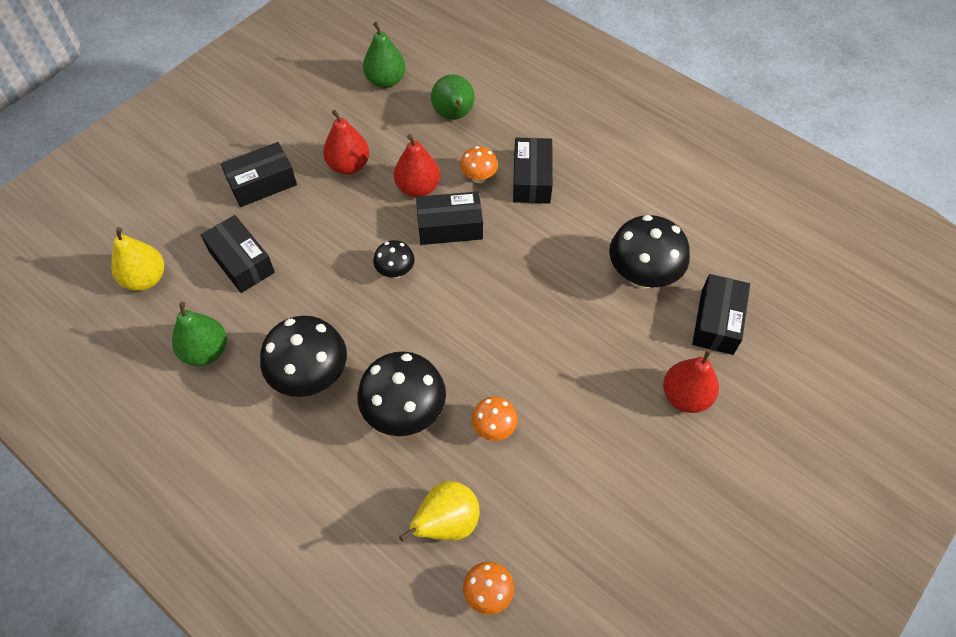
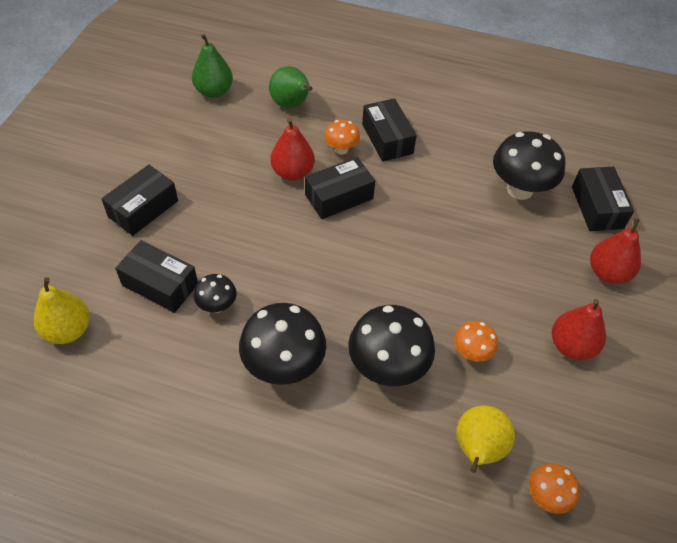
camera: 25 degrees left, 5 degrees down
(206, 351) = (167, 378): green pear -> none
(349, 165) = (218, 171): red pear -> red pear (571, 346)
(395, 271) = (311, 248): black mushroom -> black mushroom (217, 306)

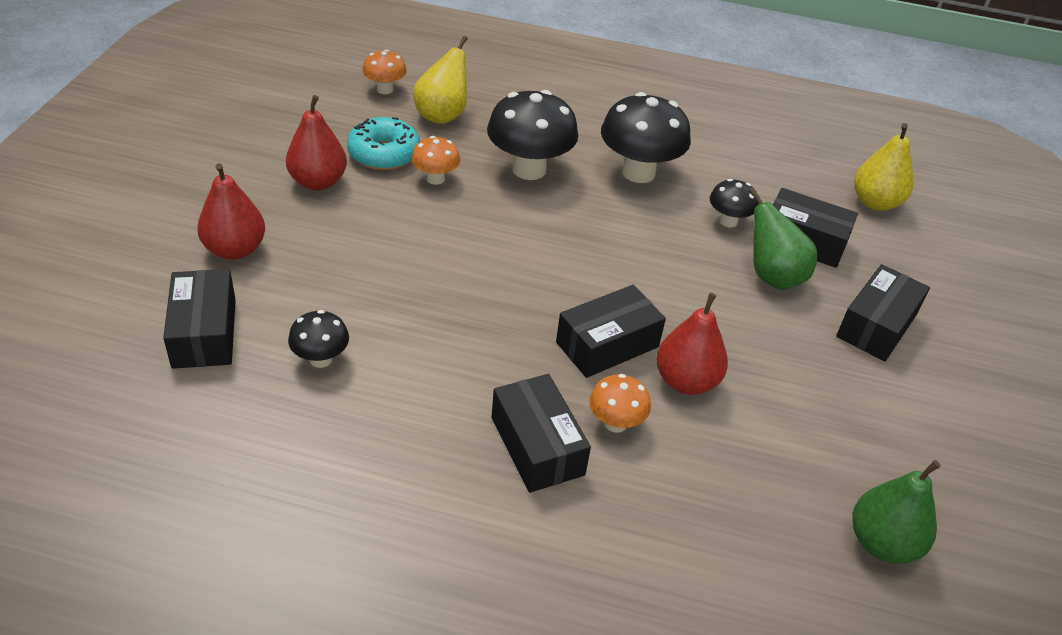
camera: 175 degrees right, 10 degrees down
(291, 105) = (724, 515): green pear -> green pear (772, 276)
(519, 189) = (321, 359): black mushroom -> black mushroom, size x0.53
(524, 385) = (384, 154): none -> turquoise donut

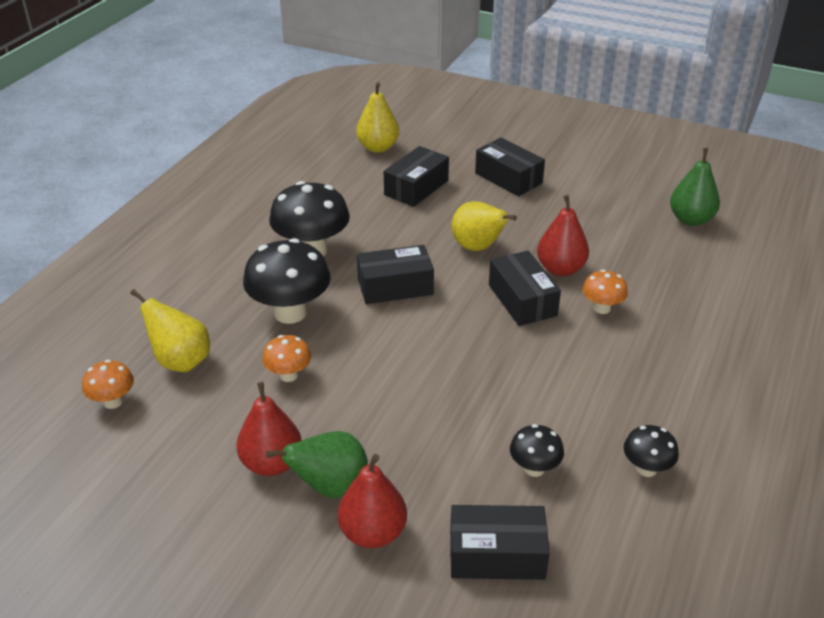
camera: 75 degrees left, 5 degrees down
(384, 154) = (236, 409): turquoise donut -> none
(537, 446) = (626, 349): black box -> black box (395, 286)
(700, 301) = (478, 247): none -> yellow pear
(728, 221) = (386, 217): black mushroom -> black mushroom (646, 469)
(772, 276) = (454, 209): green pear -> green pear (330, 487)

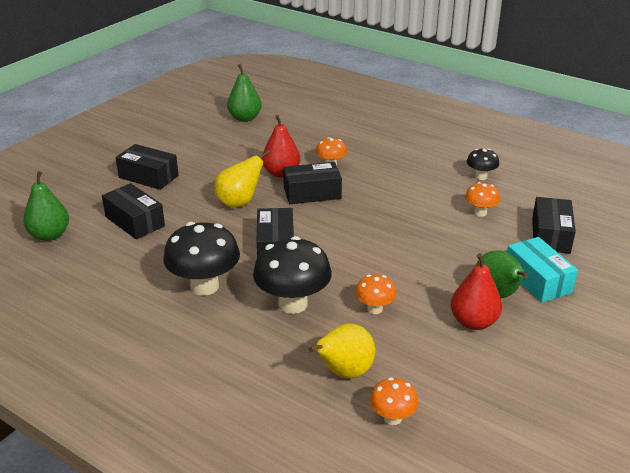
camera: 80 degrees left, 5 degrees down
(373, 533) = (537, 280): red pear -> turquoise box
(378, 147) = (50, 235): yellow pear -> green pear
(508, 178) = (148, 176): black box -> black box turned 60 degrees clockwise
(534, 468) = (480, 213): black mushroom -> orange mushroom

